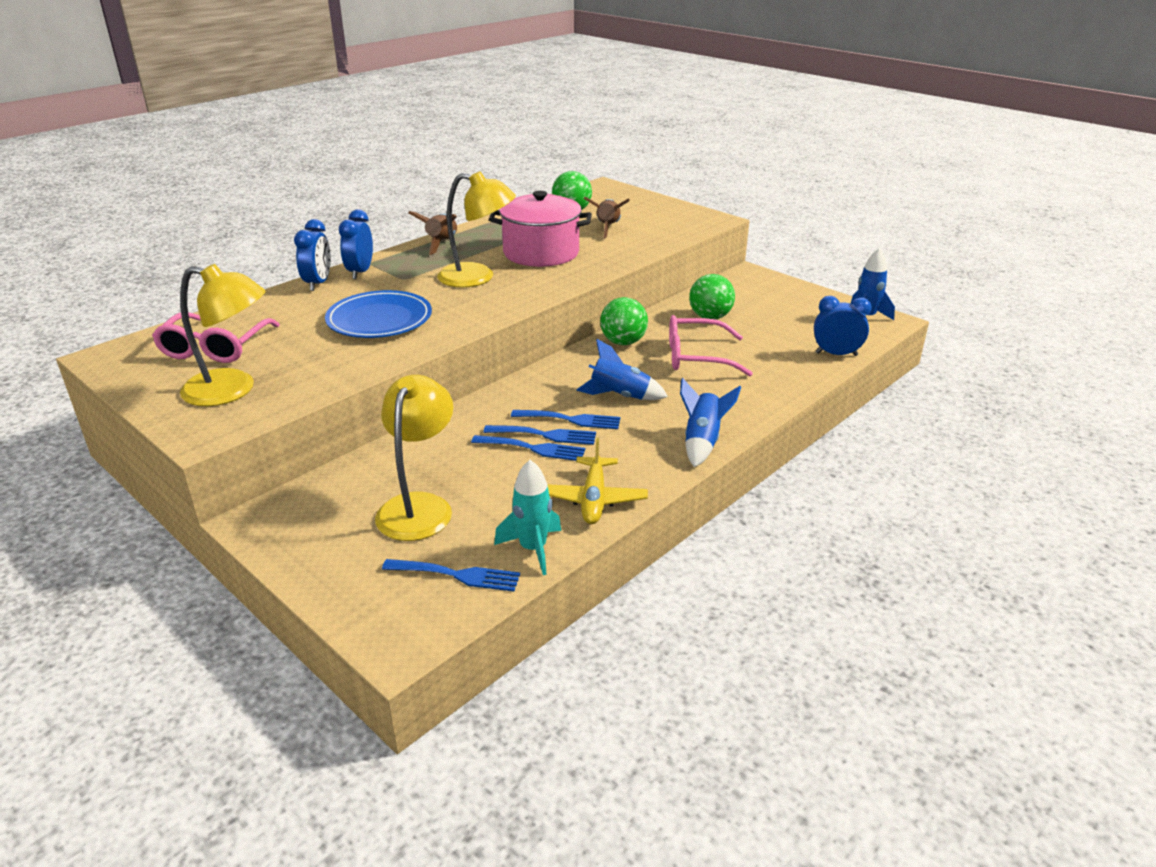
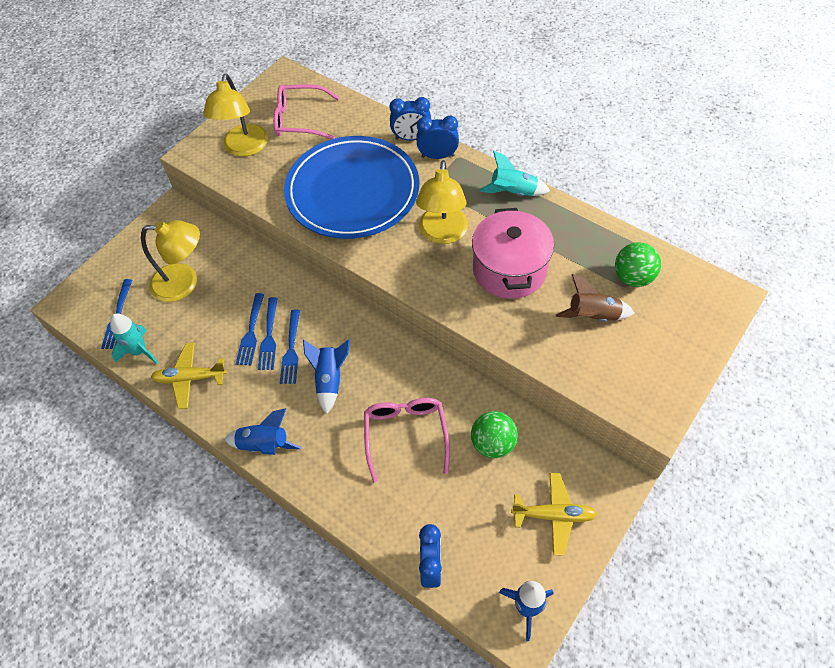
camera: 85 degrees right, 25 degrees up
(379, 319) = (352, 191): blue plate -> blue plate, size x1.66
(441, 243) = (513, 192): brown rocket -> turquoise rocket
(623, 342) = (425, 372): green ball -> none
(781, 299) = (554, 515): none -> yellow plane

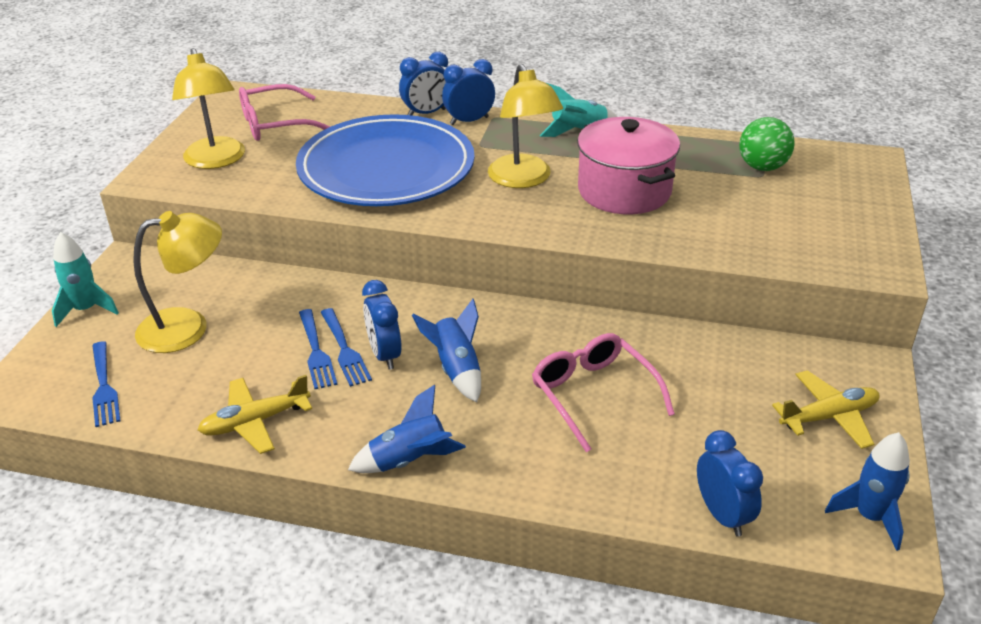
camera: 25 degrees left, 20 degrees down
(139, 351) = (159, 414): turquoise rocket -> turquoise rocket (86, 310)
(291, 350) = (384, 355): blue fork -> blue clock
(493, 443) = (706, 372): green ball -> none
(593, 316) = (746, 205): brown rocket -> none

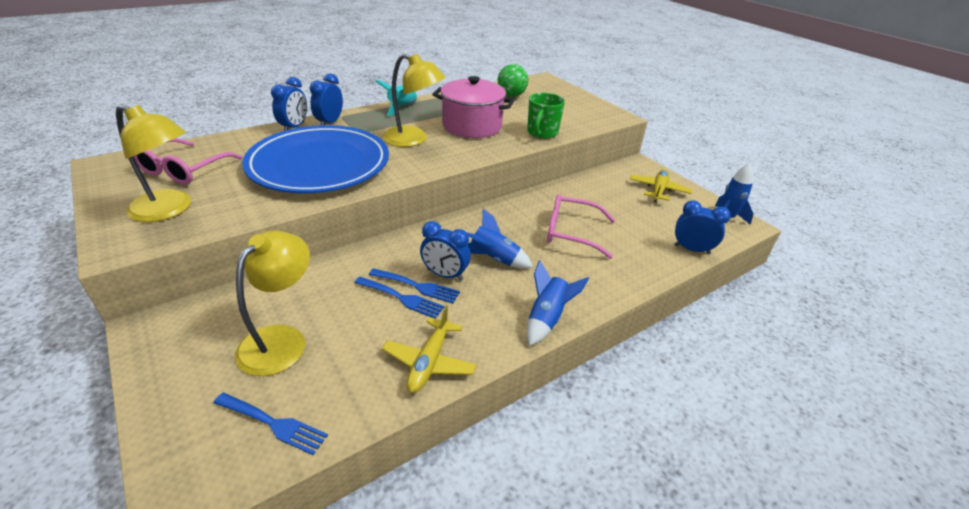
camera: 50 degrees left, 0 degrees up
(86, 310) = (160, 383): turquoise rocket -> none
(704, 240) = (542, 133): none -> green mug

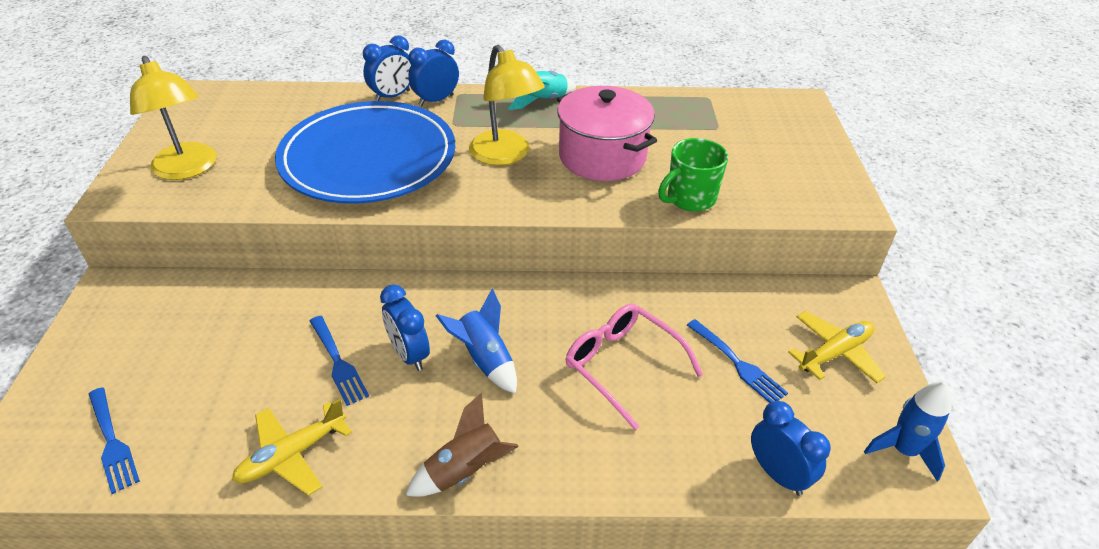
camera: 35 degrees right, 5 degrees up
(184, 170) = (241, 123): pink glasses -> none
(281, 339) = (193, 355): yellow lamp -> none
(417, 286) = (367, 355): blue fork -> blue fork (738, 364)
(511, 95) = (715, 119): green ball -> none
(547, 318) = (465, 471): blue rocket -> brown rocket

